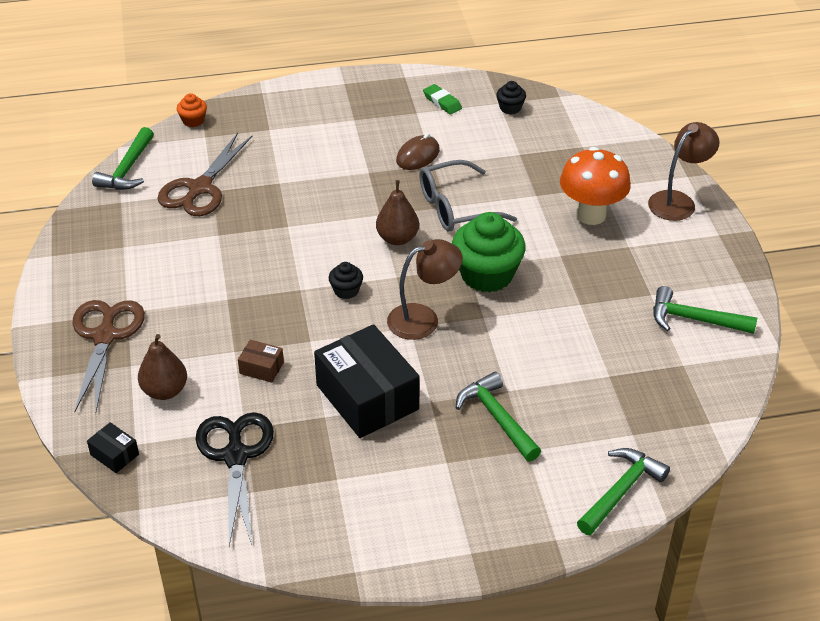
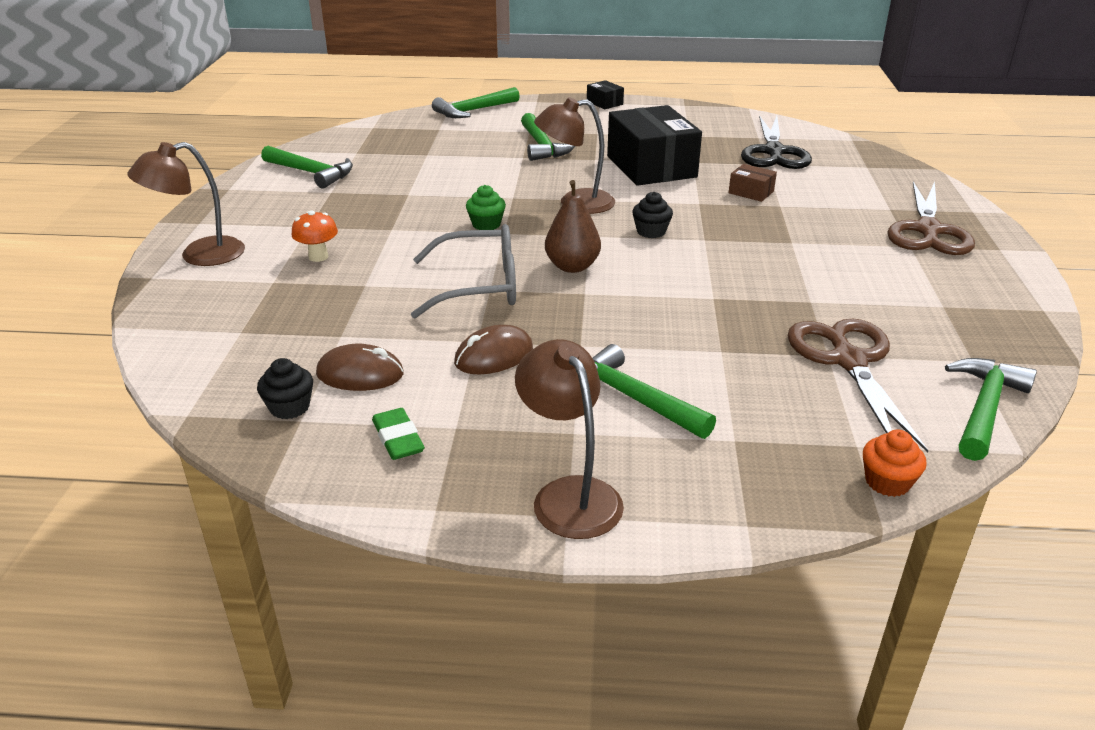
camera: 165 degrees left, 10 degrees down
(114, 454) = (884, 163): black box -> black box (604, 103)
(165, 391) = (847, 190): brown pear -> none
(200, 188) = (848, 361): brown scissors -> brown scissors turned 45 degrees counterclockwise
(327, 143) = (633, 399): none -> green hammer
(346, 91) = (569, 495): none -> brown lamp
(487, 275) = (486, 224): green cupcake -> green cupcake, size x0.47
(488, 132) = (360, 374): none -> brown mouse
(591, 215) = (318, 257): orange mushroom -> orange mushroom, size x0.50

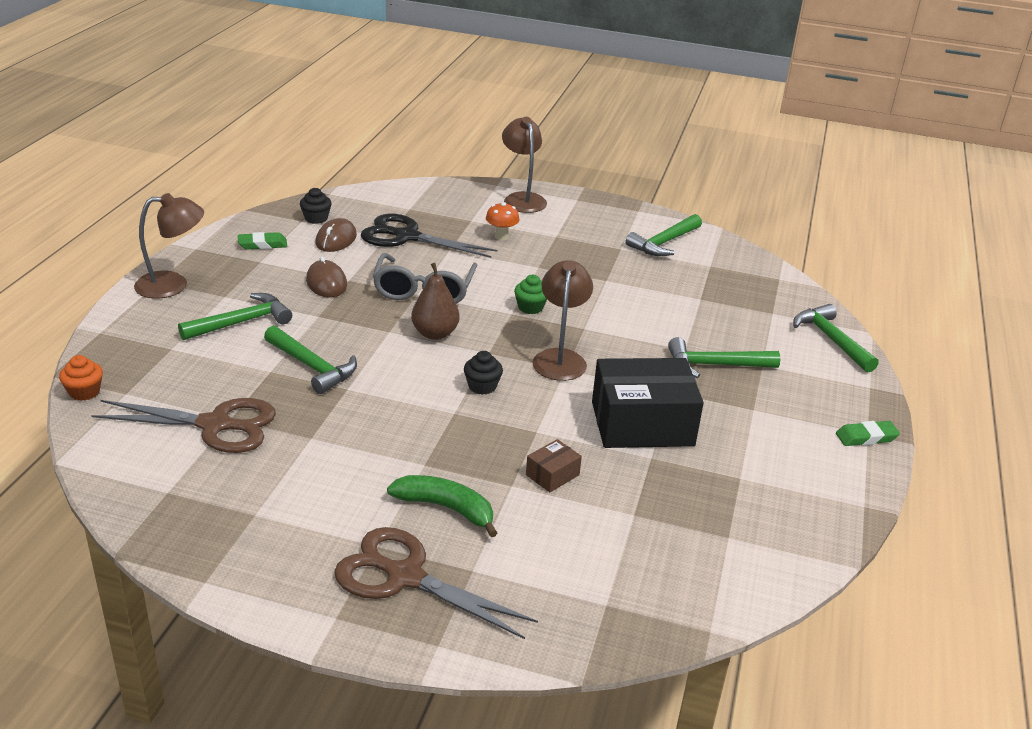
camera: 100 degrees right, 0 degrees up
(604, 103) = (866, 437): black box -> green eraser
(773, 152) = (671, 533): black scissors -> black scissors (407, 237)
(836, 226) = (446, 508): none -> green banana
(984, 408) = (110, 468): green hammer -> green hammer (312, 367)

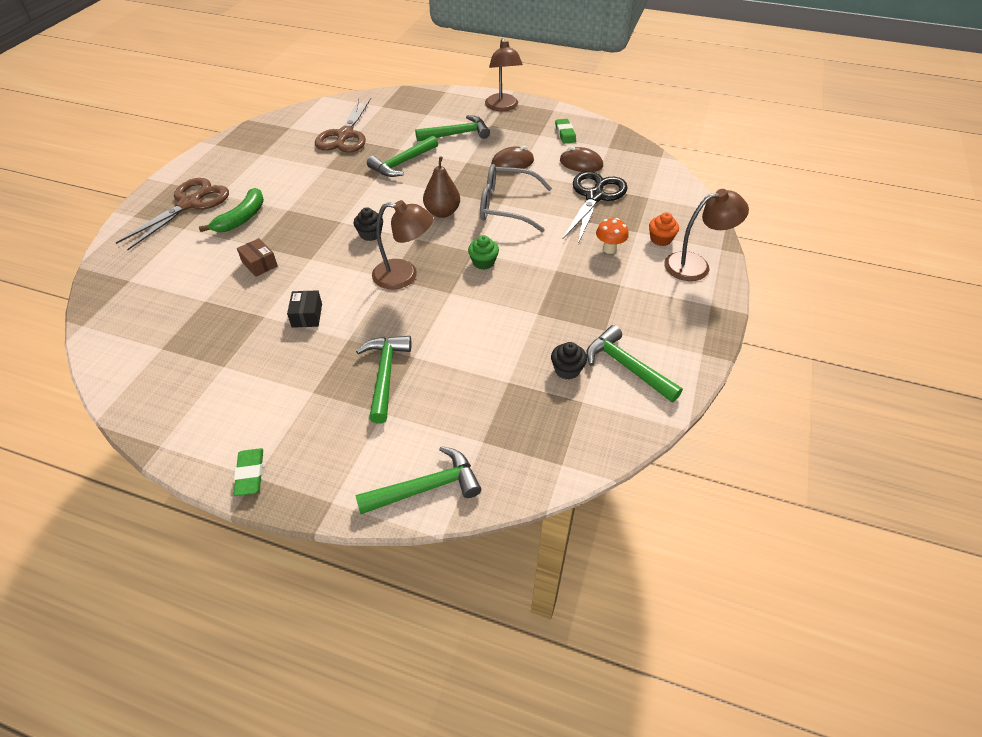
camera: 95 degrees right, 15 degrees up
(84, 392) = (384, 95): orange cupcake -> orange cupcake (660, 239)
(241, 322) = (457, 134): green hammer -> green hammer turned 75 degrees counterclockwise
(316, 218) = (614, 153): black cupcake -> black cupcake (567, 370)
(642, 424) = (307, 315): black box -> black box, size x0.43

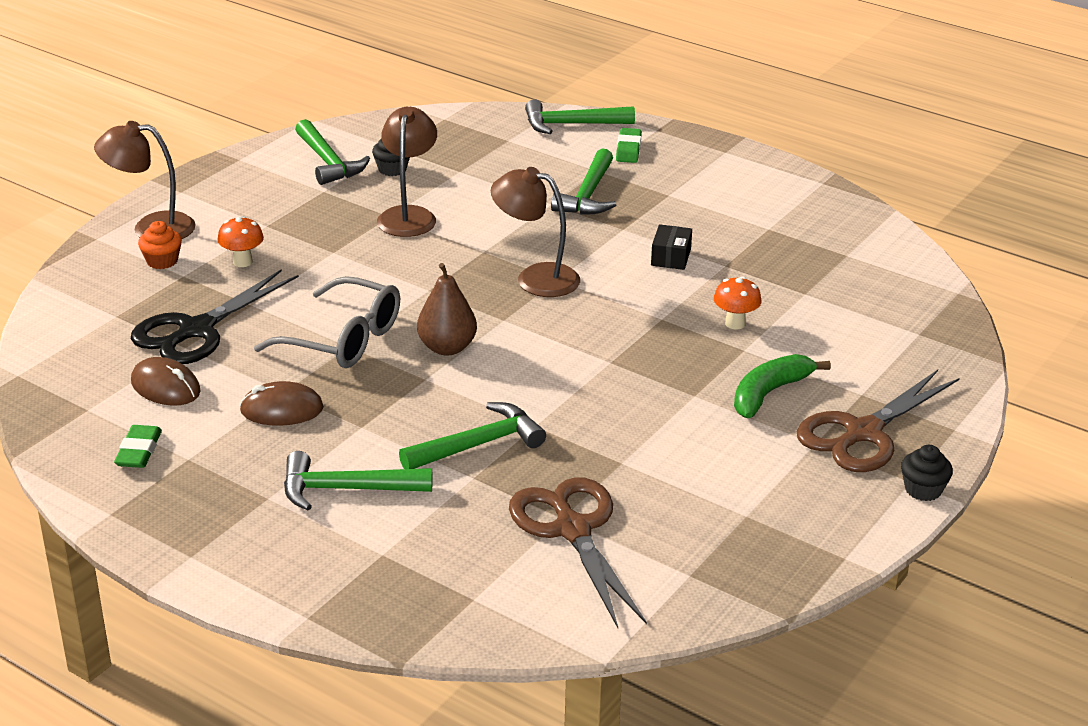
camera: 165 degrees left, 15 degrees down
(250, 474) = (730, 154): green eraser -> green eraser (628, 149)
(259, 264) = (735, 323): brown box -> orange mushroom
(345, 135) = (572, 529): brown scissors -> brown scissors turned 45 degrees counterclockwise
(370, 234) = (568, 335): black cupcake -> black cupcake (923, 490)
(483, 262) = (423, 275): green cupcake -> none
(502, 107) = (209, 542): brown lamp -> brown lamp (408, 215)

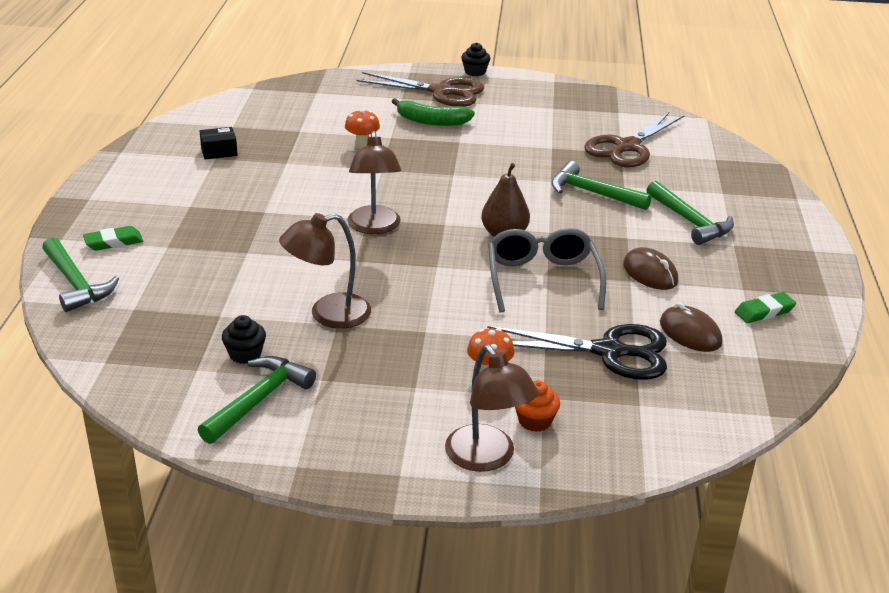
camera: 120 degrees left, 0 degrees up
(165, 387) = (690, 333): brown mouse -> brown mouse turned 45 degrees counterclockwise
(588, 195) = (218, 240): green hammer -> none
(671, 257) = (293, 184): black box -> black box (219, 151)

